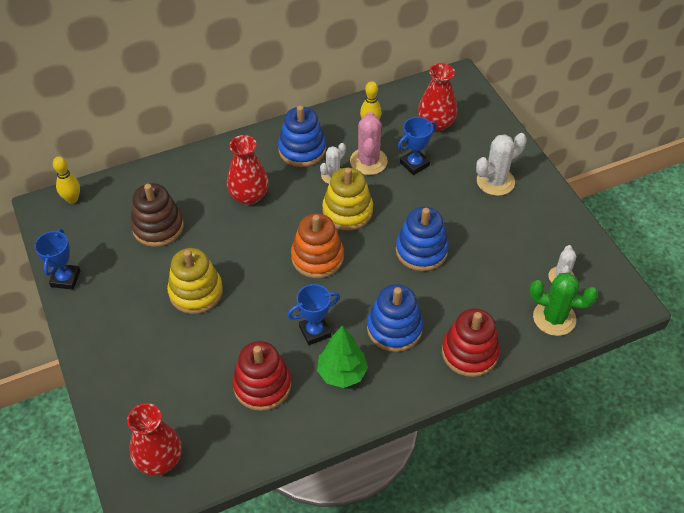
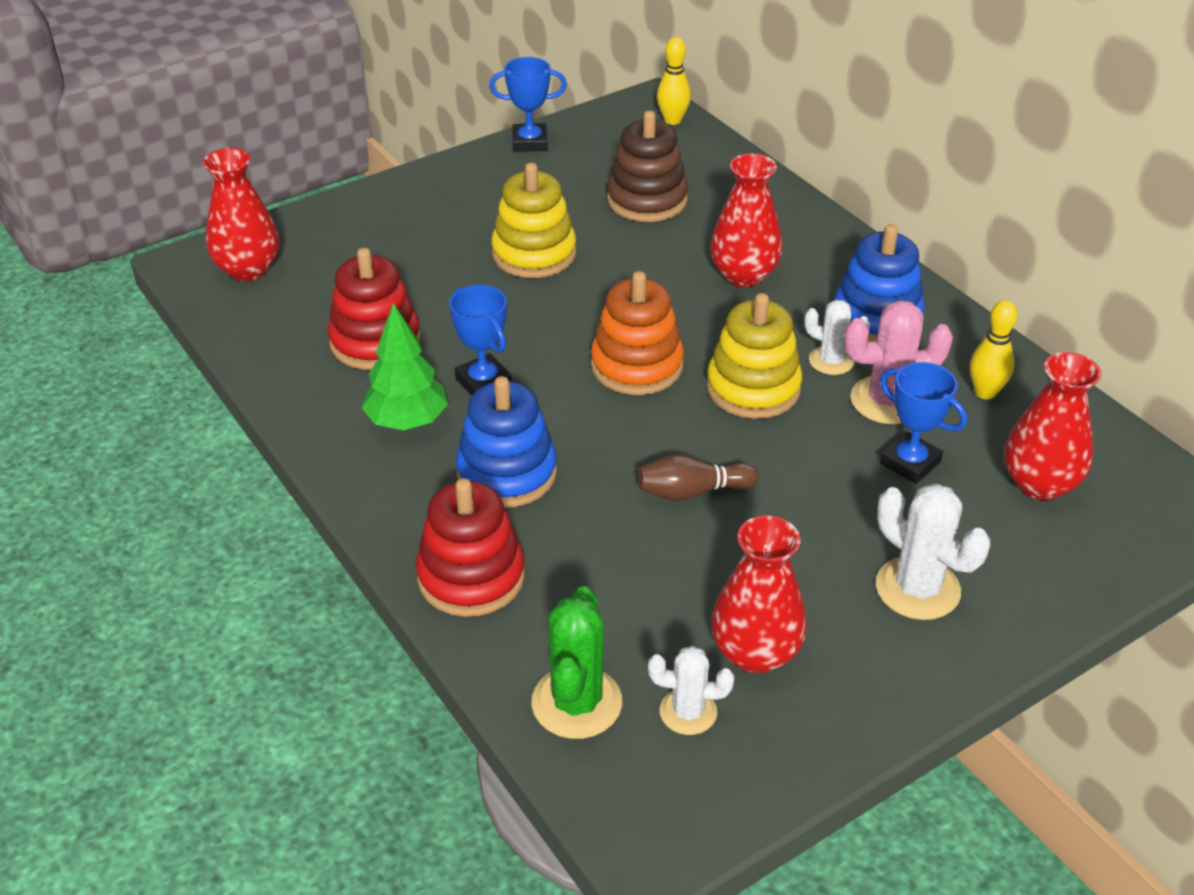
camera: 80 degrees right, 10 degrees down
(421, 250) = (692, 492): blue stacking toy -> brown bowling pin
(528, 246) = (755, 653): none -> red vase

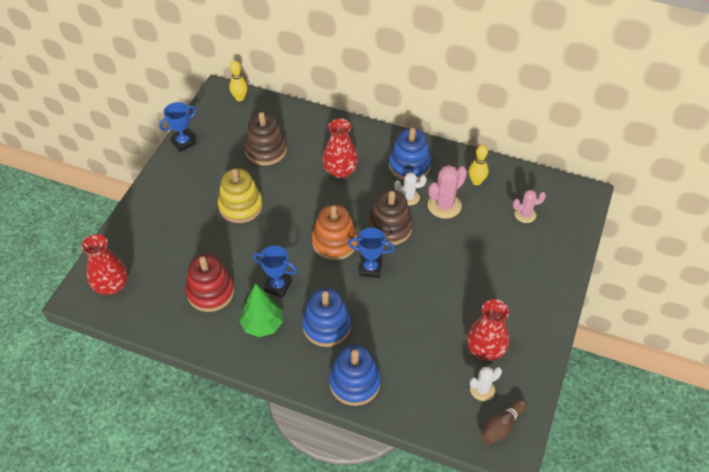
camera: 35 degrees left, 10 degrees up
(471, 576) = (354, 382): red stacking toy -> blue stacking toy
(576, 703) = (441, 412): green cactus -> none
(692, 492) = (406, 291): brown bowling pin -> brown bowling pin (501, 426)
(753, 388) = (389, 227): yellow stacking toy -> brown stacking toy
(910, 462) = (474, 231): blue trophy -> blue trophy (370, 268)
(917, 588) = (518, 287): white cactus -> none
(1039, 484) = (525, 214): red vase -> pink cactus

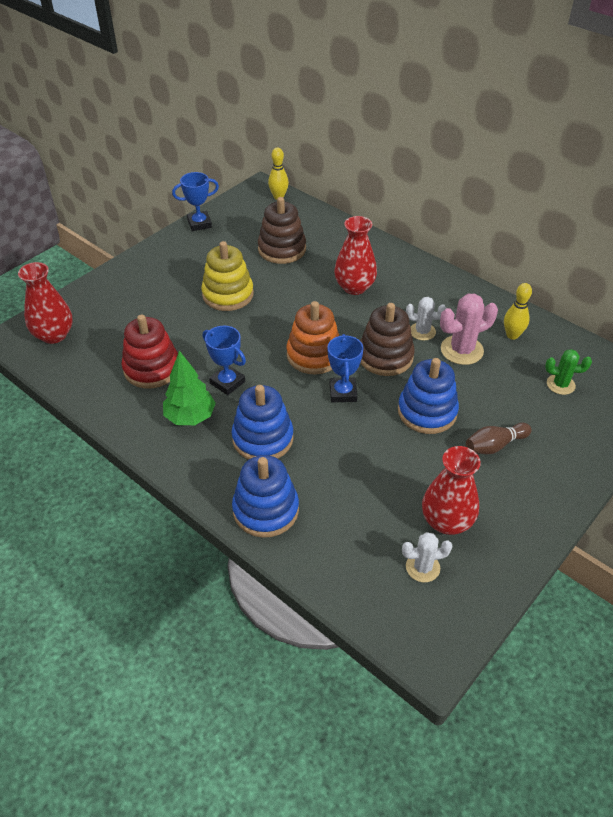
camera: 20 degrees right, 5 degrees down
(370, 268) = (343, 393): blue trophy -> blue trophy turned 60 degrees clockwise
(409, 165) = (437, 300): blue stacking toy -> blue stacking toy (427, 412)
(501, 426) = (429, 620): brown bowling pin -> brown bowling pin (494, 445)
(525, 214) = (560, 384): pink cactus -> green cactus

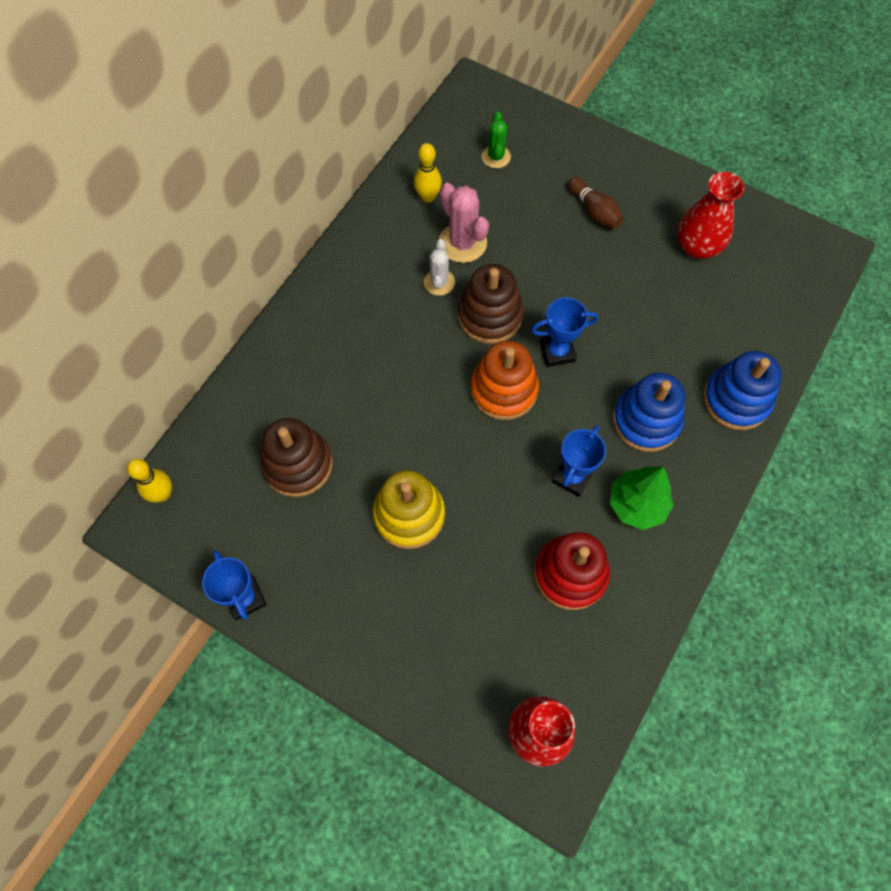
camera: 100 degrees left, 20 degrees up
(354, 287) = (368, 362): red vase -> none
(422, 567) = (752, 262): white cactus -> none
(427, 412) = (565, 270): blue stacking toy -> none

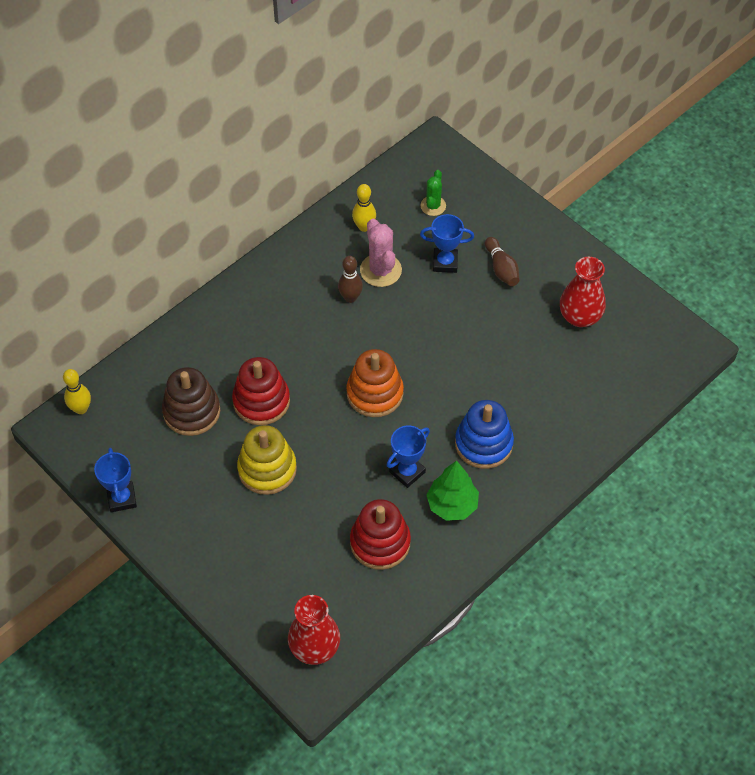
camera: 15 degrees right, 10 degrees down
(376, 431) = (261, 401): none -> red stacking toy
(439, 282) = (350, 297): white cactus -> brown bowling pin
(490, 316) = (383, 333): brown stacking toy -> none
(557, 352) = (429, 374): blue trophy -> blue trophy (445, 262)
(736, 400) = (565, 445): blue stacking toy -> none

